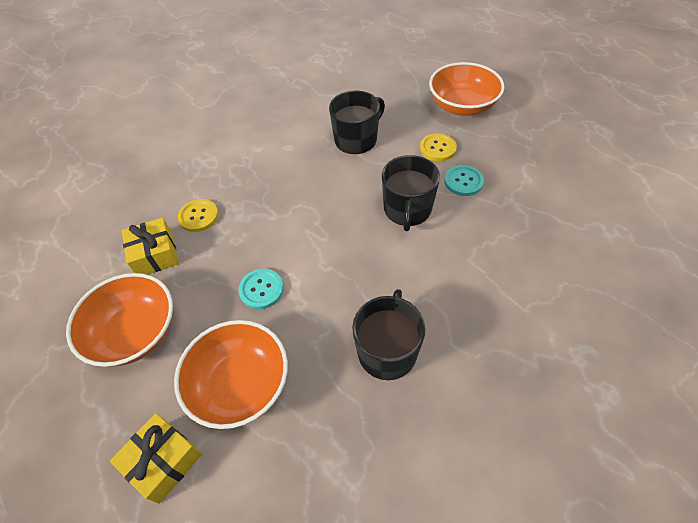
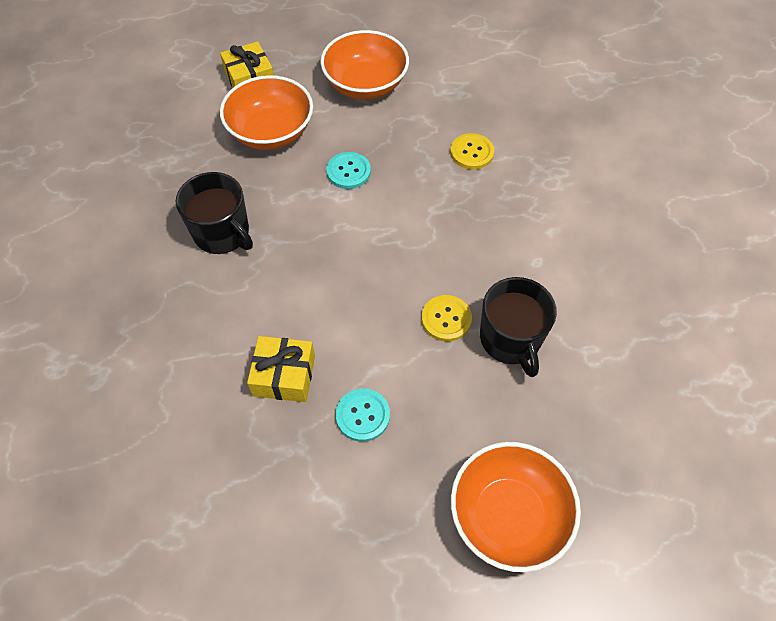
camera: 115 degrees right, 5 degrees up
(155, 254) = (442, 112): yellow gift -> yellow gift (284, 376)
(407, 209) = (361, 331): black mug -> none
(438, 148) = (438, 423): yellow button -> yellow button (446, 319)

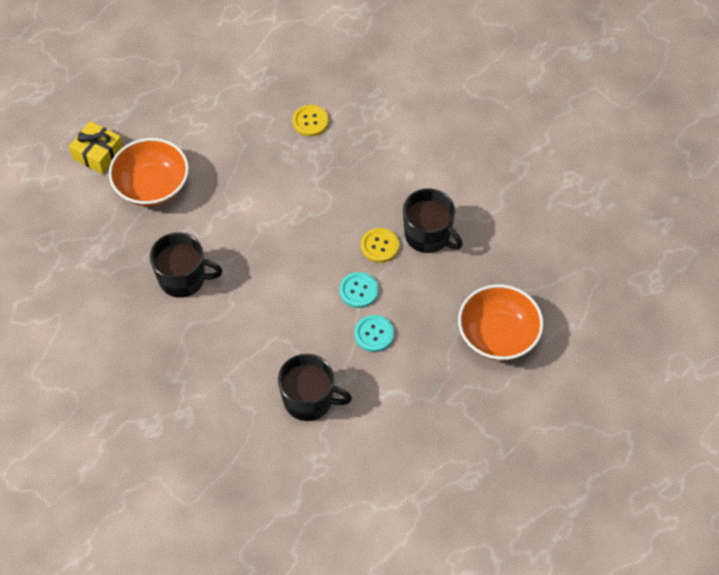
camera: 35 degrees left, 0 degrees up
(232, 445) = (309, 399): none -> black mug
(284, 376) = (306, 341): yellow gift -> none
(348, 171) = (235, 184): turquoise button -> turquoise button (358, 291)
(365, 84) = (191, 110): orange bowl -> none

